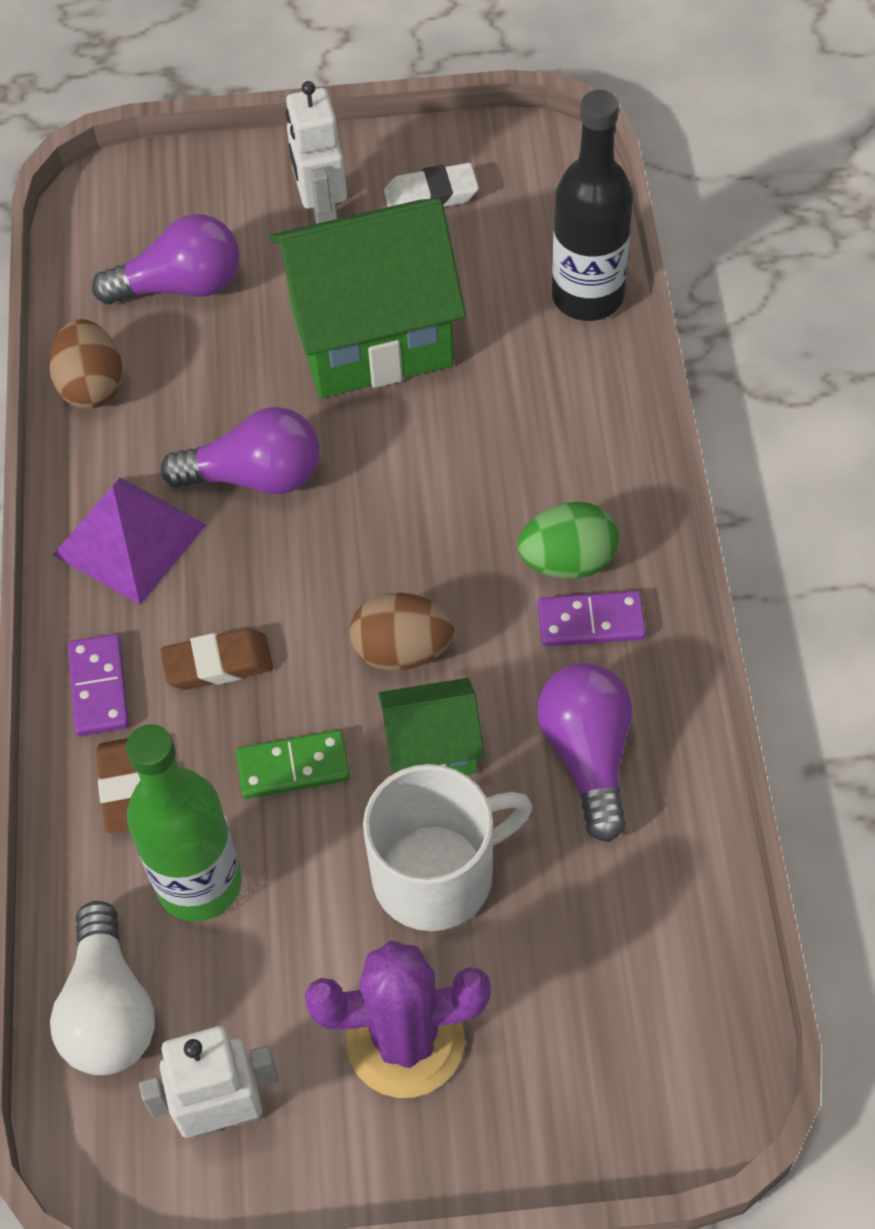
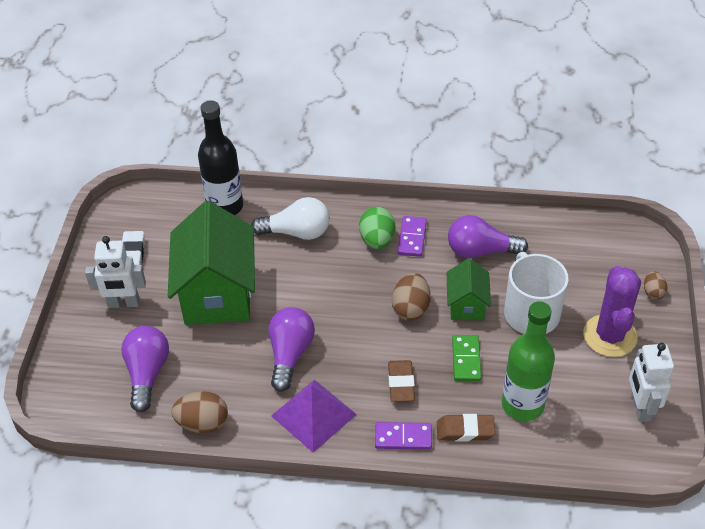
camera: 80 degrees left, 10 degrees down
(109, 1010) = (585, 449): white light bulb -> white light bulb (297, 232)
(552, 1129) = (653, 292): none -> brown egg

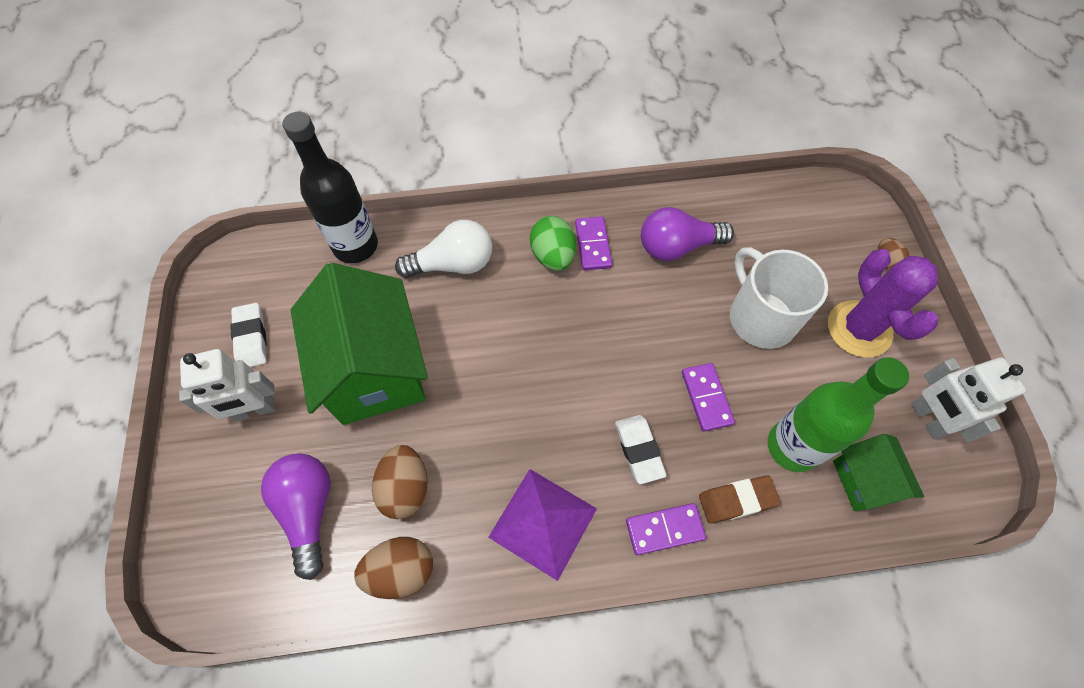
camera: 15 degrees left, 15 degrees up
(290, 354) = (489, 438): purple light bulb -> none
(401, 383) = (639, 450): brown eraser -> white eraser
(411, 308) = (619, 341): brown egg -> brown egg (405, 488)
(466, 305) = (683, 322): green house -> green house (863, 481)
(466, 359) = (706, 398): green domino -> purple domino

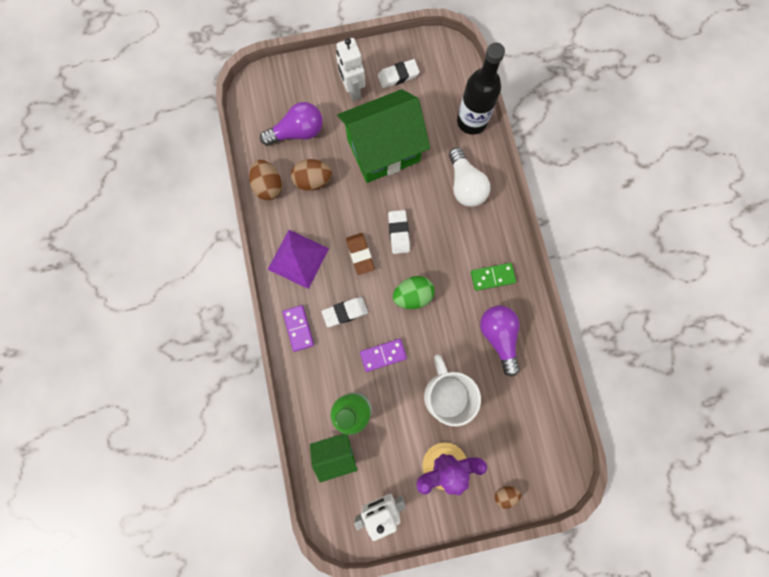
camera: 85 degrees right, 15 degrees up
(515, 359) = (398, 233): none -> white eraser
(553, 256) = (479, 250): green egg -> green egg (413, 295)
(592, 245) = (492, 277): purple domino -> green domino
(737, 500) = (318, 372): brown eraser -> brown eraser (360, 254)
(760, 317) = (446, 395): white mug -> white mug turned 75 degrees counterclockwise

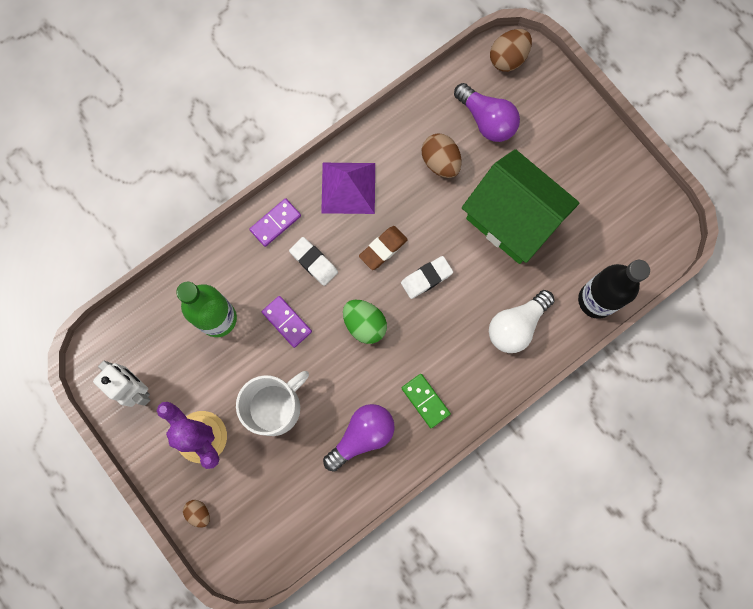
camera: 65 degrees right, 0 degrees up
(268, 186) = (412, 120): brown egg -> brown egg (508, 58)
(335, 453) = (166, 320): green house -> none
(352, 90) = (566, 154): white robot -> none
(398, 76) = (609, 195): white eraser -> none

